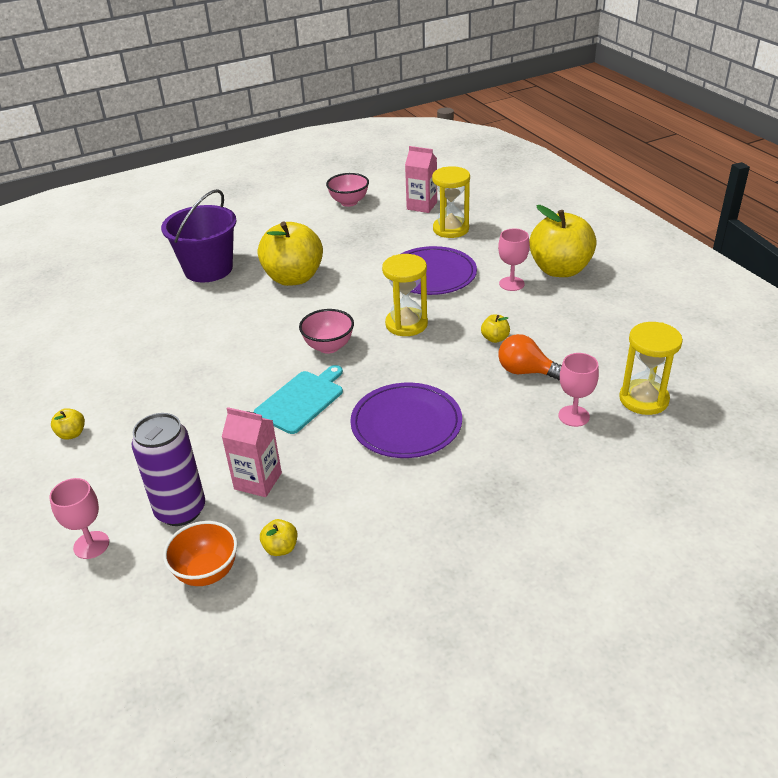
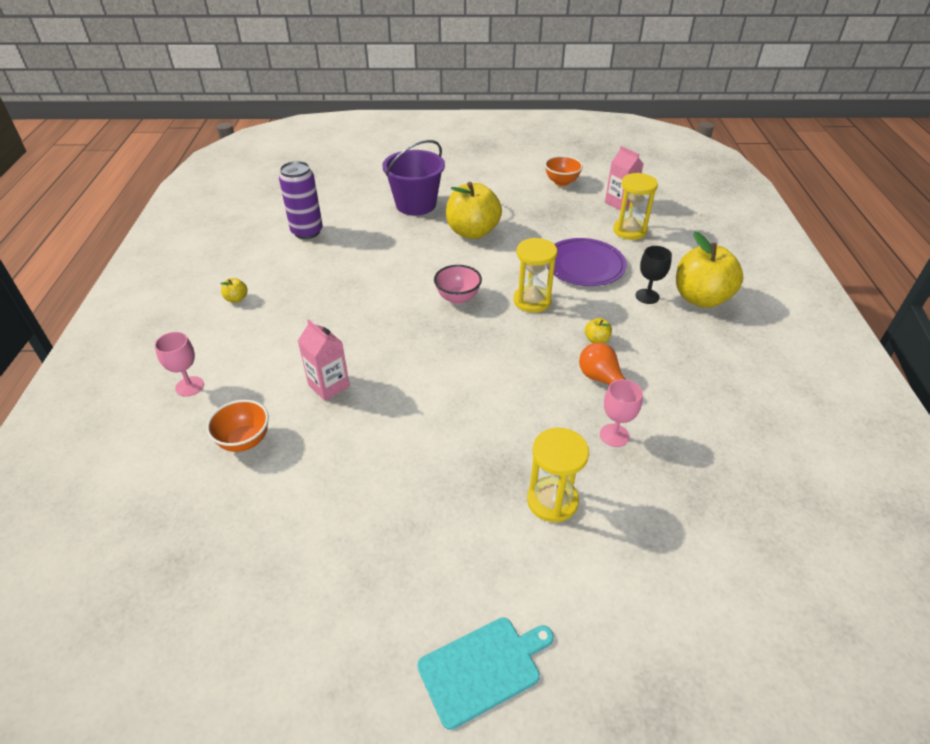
camera: 25 degrees right, 5 degrees up
(181, 510) = (262, 386): purple can -> purple can (307, 232)
(280, 548) = (306, 446): yellow apple -> none
(301, 400) = (406, 334): turquoise cutting board -> turquoise cutting board (482, 668)
(349, 202) = (561, 182): pink bowl -> orange bowl
(406, 424) = (470, 385): purple plate -> none
(511, 284) = (647, 296): pink goblet -> black goblet
(643, 399) = (690, 446): yellow hourglass -> yellow hourglass (552, 500)

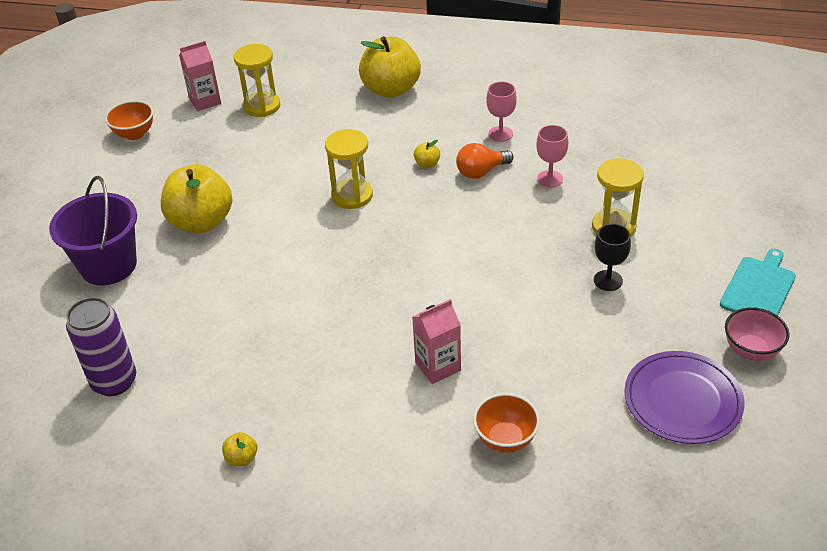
camera: 75 degrees left, 0 degrees up
(189, 386) = (403, 498): pink goblet -> pink goblet (500, 134)
(458, 298) = (325, 250): pink bowl -> pink bowl (751, 351)
(482, 668) = (758, 288): turquoise cutting board -> turquoise cutting board turned 45 degrees clockwise
(584, 265) = (308, 149): purple plate -> purple plate (682, 400)
(647, 296) = (375, 120): black goblet -> black goblet (608, 280)

